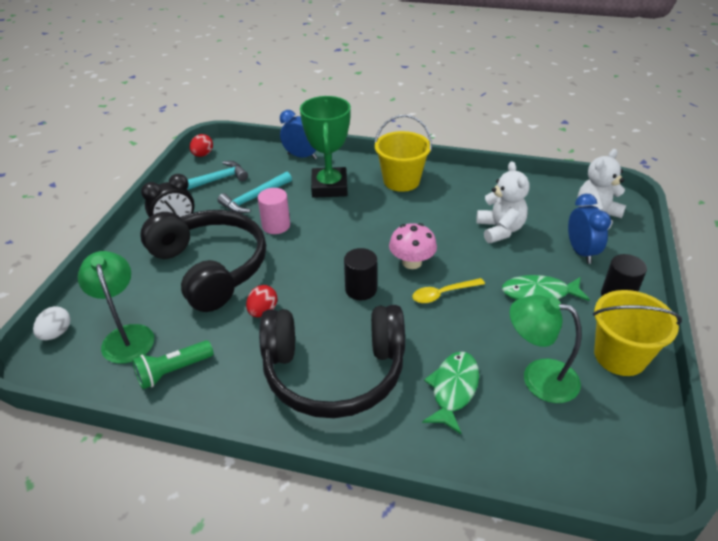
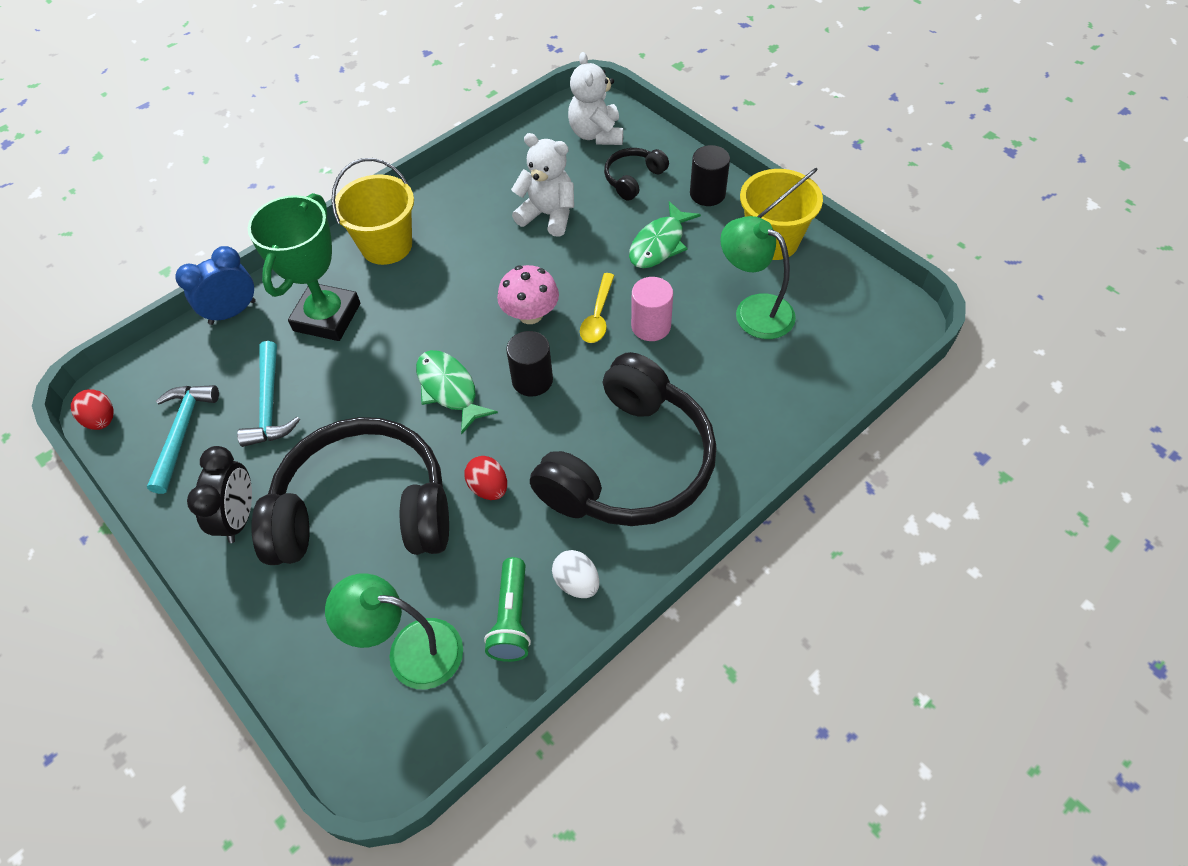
camera: 55 degrees left, 15 degrees up
(56, 333) = (336, 736): white egg -> white egg (577, 583)
(276, 225) = (348, 406): pink cylinder -> pink cylinder (651, 326)
(329, 187) = (327, 317): green trophy -> green trophy turned 75 degrees clockwise
(453, 389) = (722, 380): green fish -> green fish (449, 389)
(538, 377) = (754, 310): green lamp -> green lamp turned 75 degrees clockwise
(581, 252) = (633, 179): blue clock -> black headphones

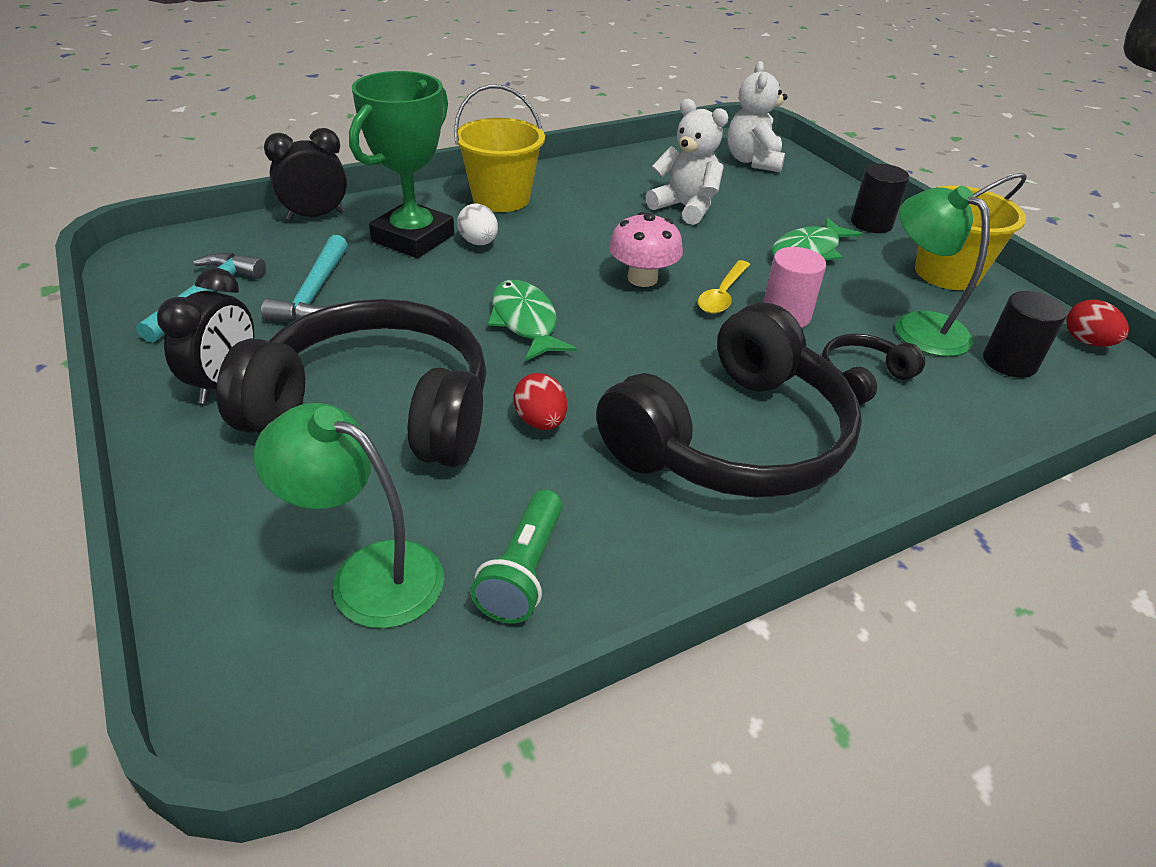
camera: 10 degrees right, 15 degrees down
(102, 420) = (129, 269): red egg -> red egg (1086, 341)
(232, 312) = (315, 216): blue clock -> black clock
(532, 380) = (627, 333): black cylinder -> black cylinder (1009, 362)
(577, 583) = (628, 551): white egg -> white egg (478, 243)
(633, 179) = (787, 198): black headphones -> black headphones (862, 378)

